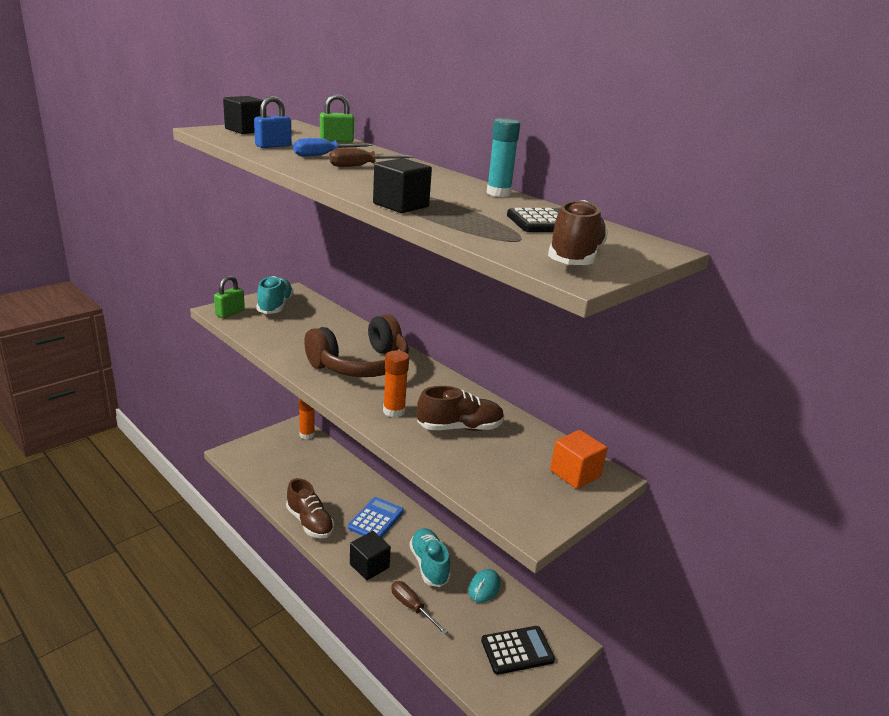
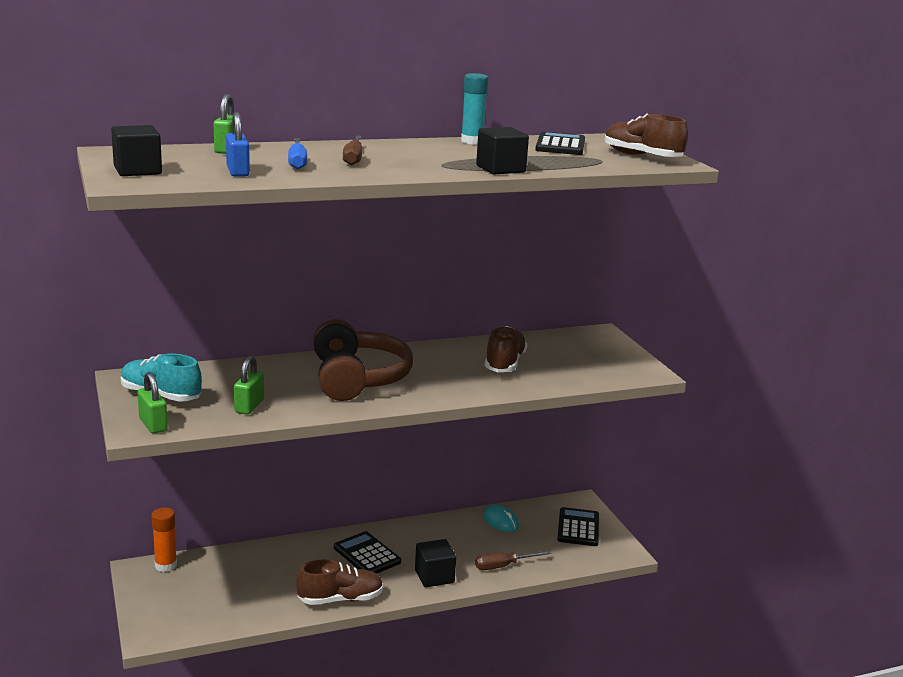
camera: 65 degrees left, 5 degrees down
(279, 336) = (249, 406): none -> green padlock
(376, 519) = (367, 555): blue calculator -> black calculator
(394, 411) = (459, 383): orange glue stick -> none
(429, 565) = (454, 541): turquoise shoe -> none
(575, 474) = (592, 341): orange cube -> none

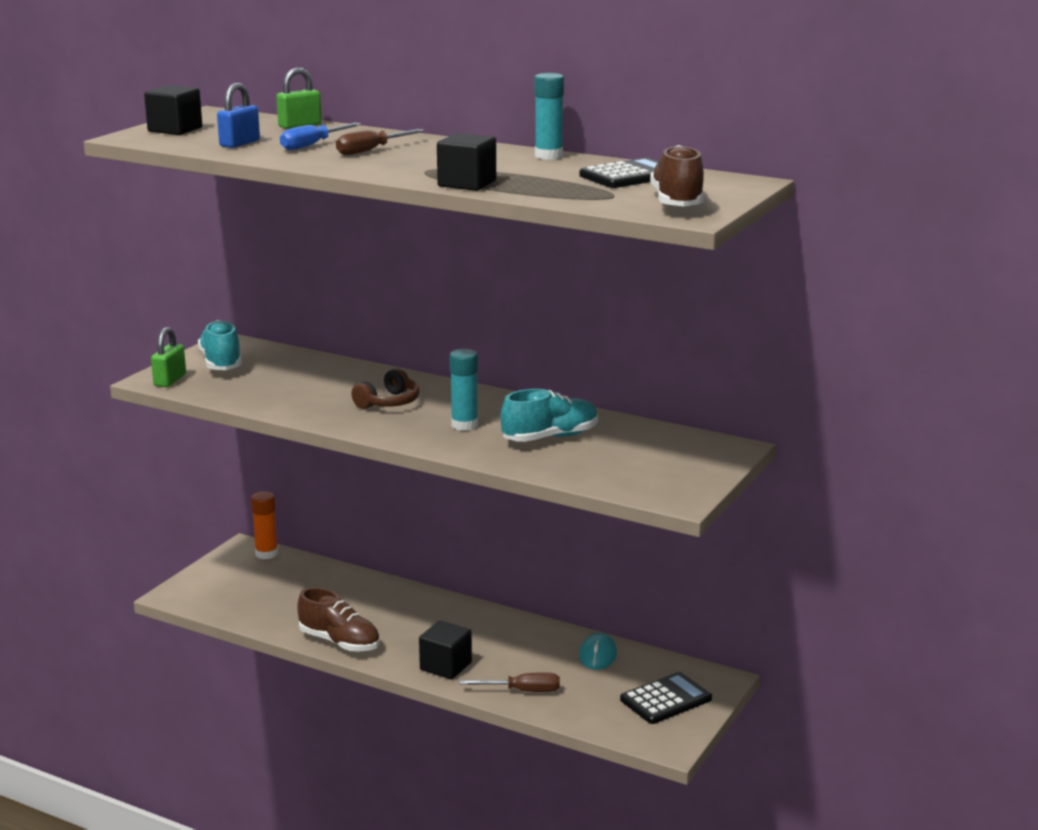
camera: 50 degrees right, 0 degrees up
(249, 406) = (259, 392): green padlock -> none
(357, 378) = (388, 402): brown headphones -> brown headphones, size x0.50
(367, 555) = (424, 621): black calculator -> none
(440, 375) = (464, 425): none -> turquoise glue stick
(503, 566) = (522, 691): brown screwdriver -> brown screwdriver turned 150 degrees clockwise
(504, 363) = (550, 437): brown shoe -> turquoise shoe

